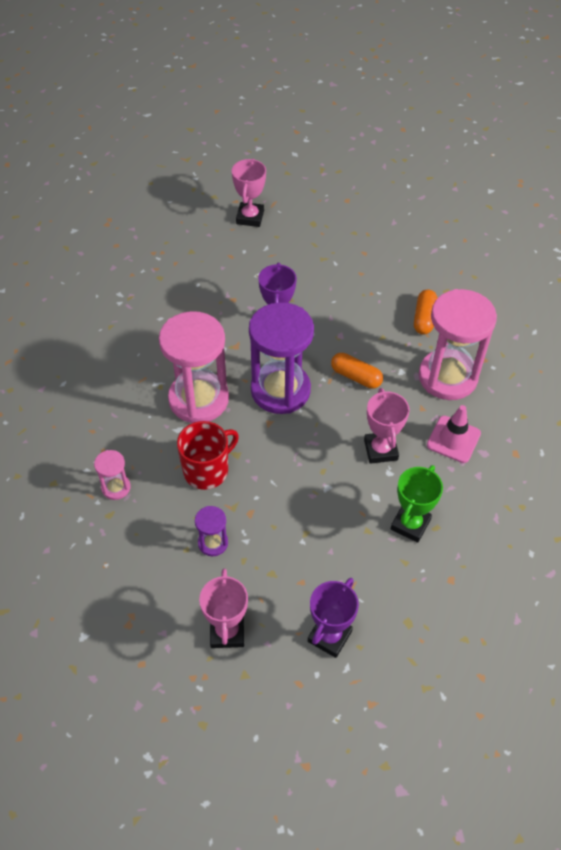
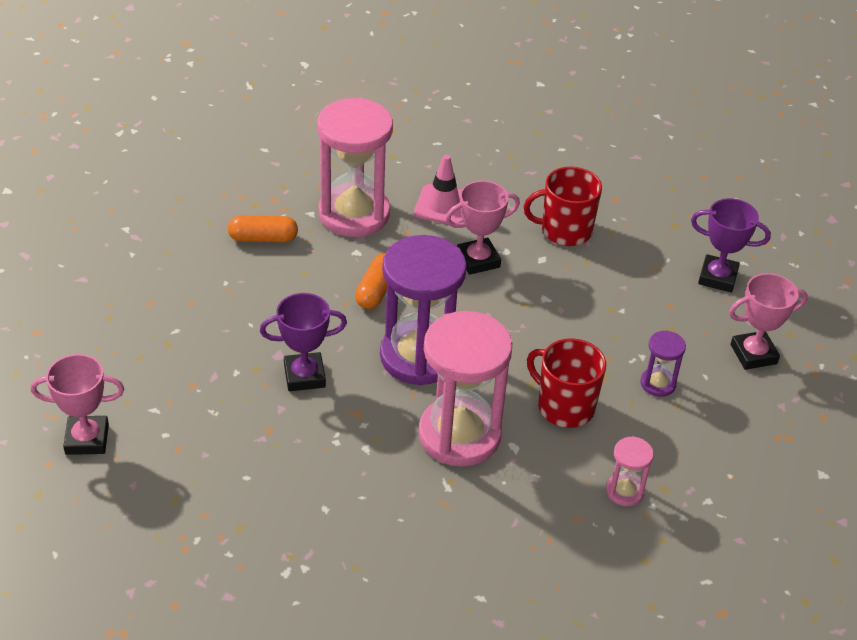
camera: 105 degrees left, 10 degrees down
(410, 524) = (565, 231): green trophy -> red mug

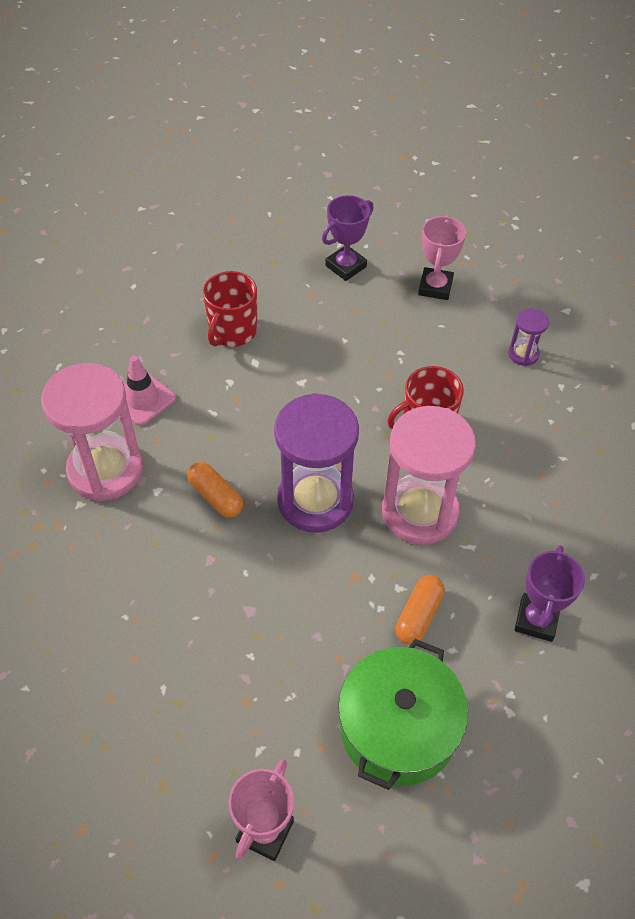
camera: 60 degrees left, 10 degrees up
(224, 495) = (398, 728): none -> green pot
(263, 238) = (86, 558): orange capsule -> orange capsule (419, 615)
(304, 376) = (288, 599): purple trophy -> purple trophy (536, 620)
(478, 260) = (227, 406): pink trophy -> none
(624, 491) = (530, 431): pink hourglass -> none
(658, 384) = (434, 357): purple hourglass -> purple hourglass (523, 354)

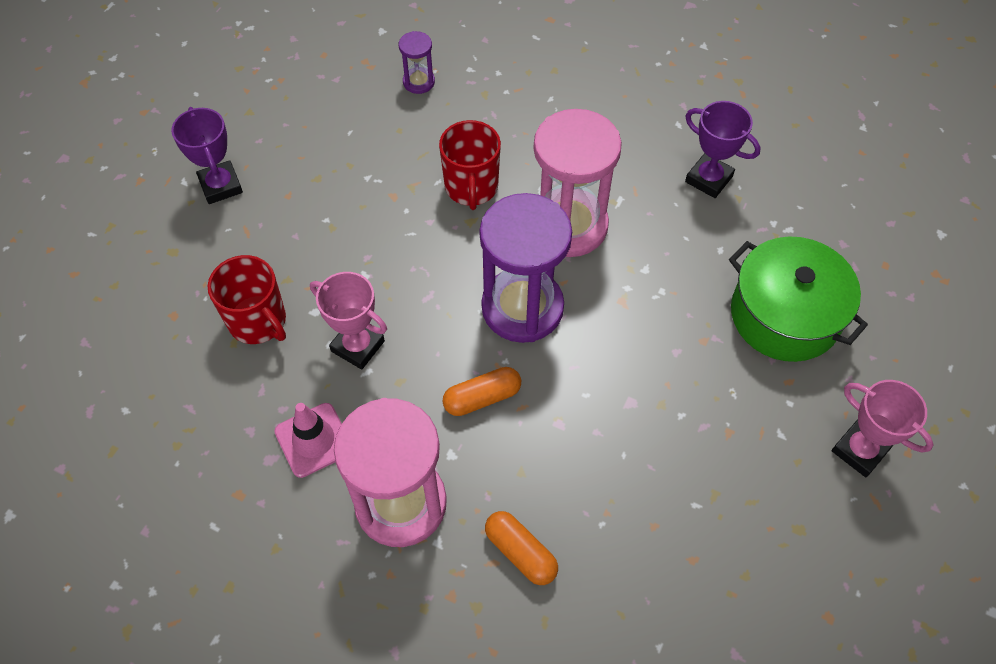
camera: 70 degrees left, 5 degrees up
(419, 615) = (679, 263): orange capsule -> orange capsule (520, 552)
(435, 287) = (295, 119): pink trophy -> pink trophy (357, 346)

